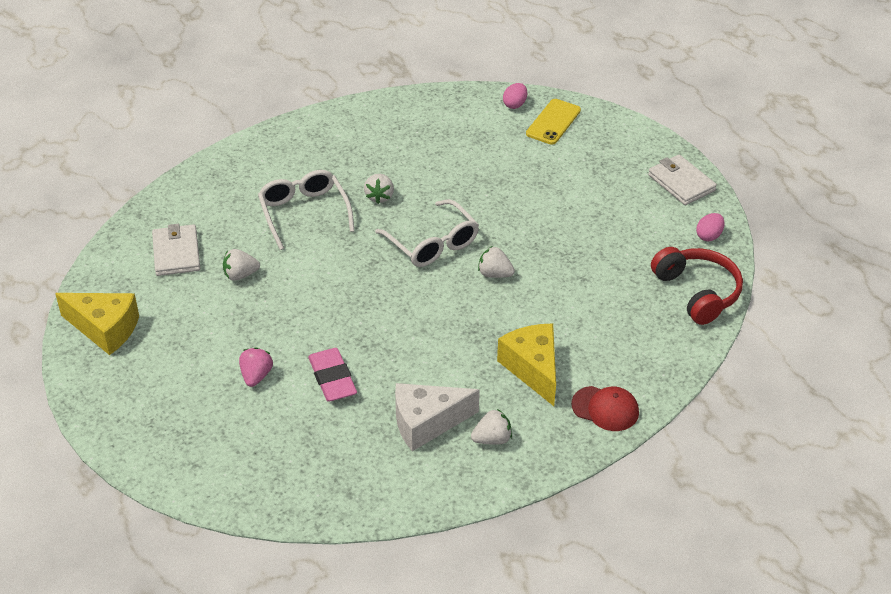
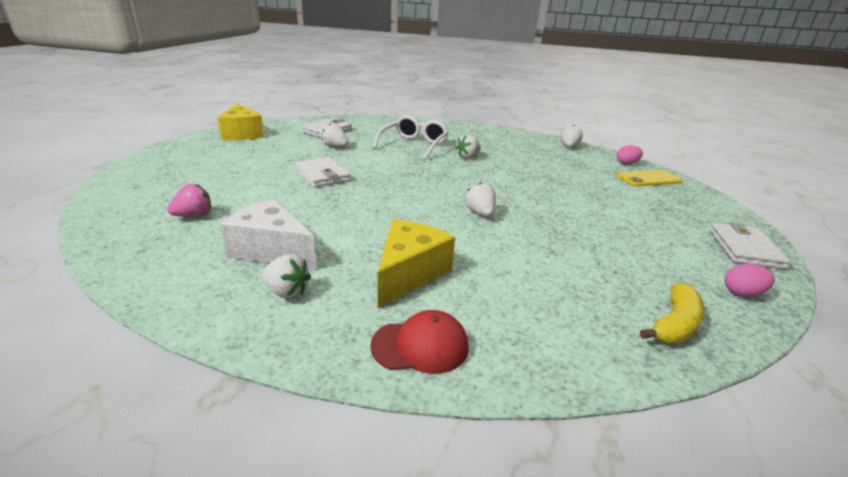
camera: 45 degrees right, 15 degrees down
(256, 376) = (250, 176): pink strawberry -> pink strawberry (194, 215)
(310, 324) = (322, 175): none -> white wallet
(332, 378) = (278, 198): pink eraser -> none
(432, 244) = (463, 183): white glasses -> none
(438, 106) = (569, 147): none -> white strawberry
(605, 408) = (420, 346): red cap -> red cap turned 75 degrees counterclockwise
(697, 292) = (674, 324): red headphones -> yellow banana

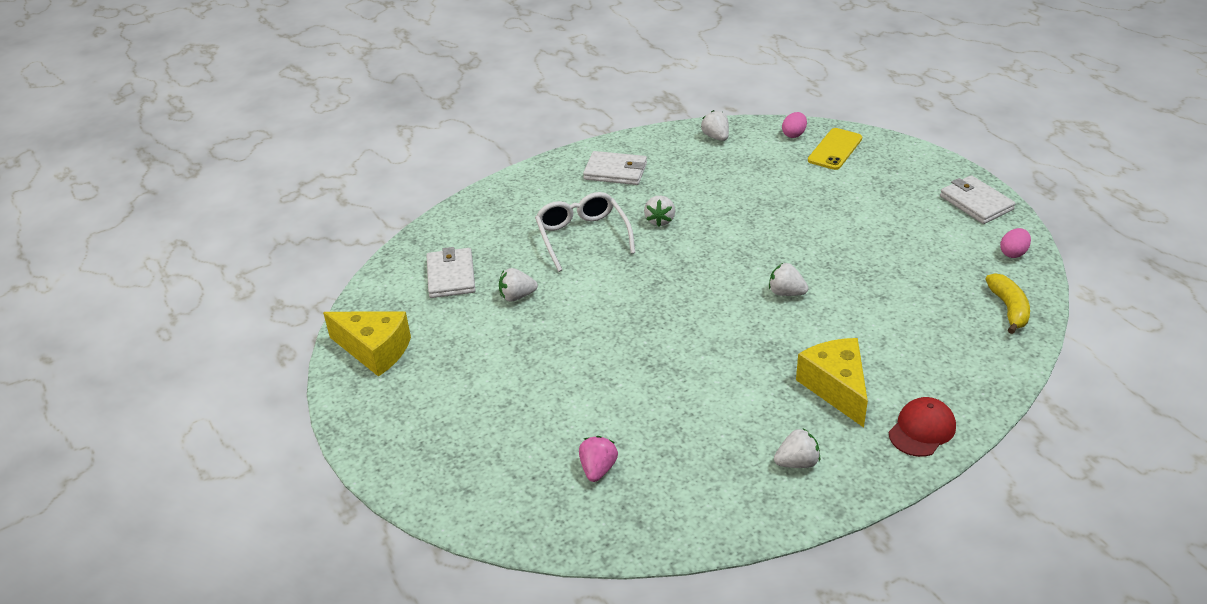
camera: 40 degrees left, 10 degrees up
(271, 250) = (722, 445): white cheese -> none
(322, 175) = (591, 344): white wallet -> white wallet (615, 171)

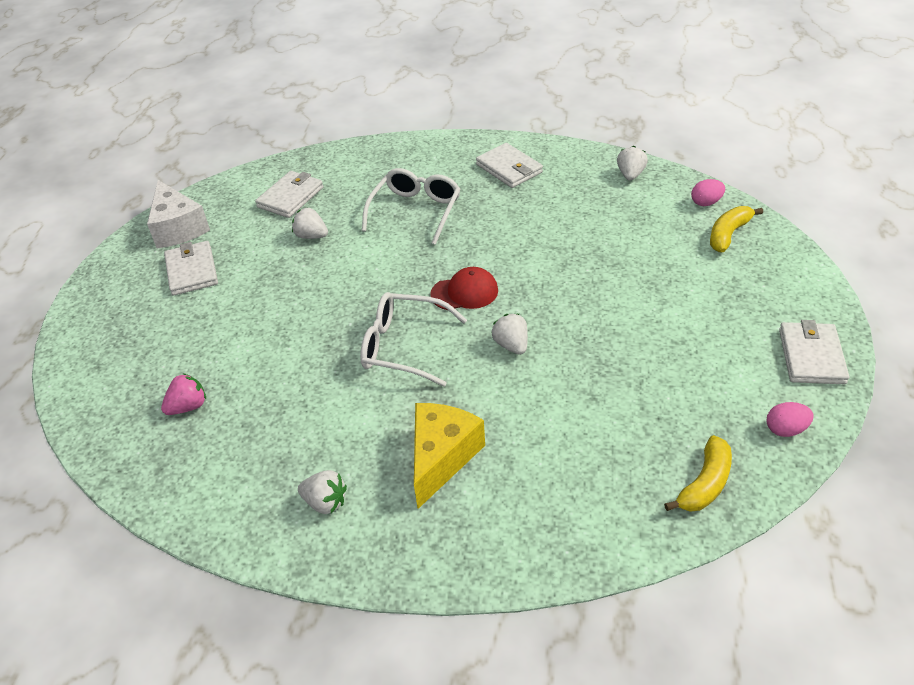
camera: 40 degrees right, 5 degrees up
(375, 350) = (178, 228): yellow cheese -> white cheese
(444, 376) = (192, 271): none -> white wallet
(660, 220) = (491, 227): white strawberry -> none
(710, 335) = (403, 346): none -> white glasses
(835, 149) = (728, 234): yellow phone -> yellow banana
(922, 430) = (464, 547): red cap -> red cap (464, 292)

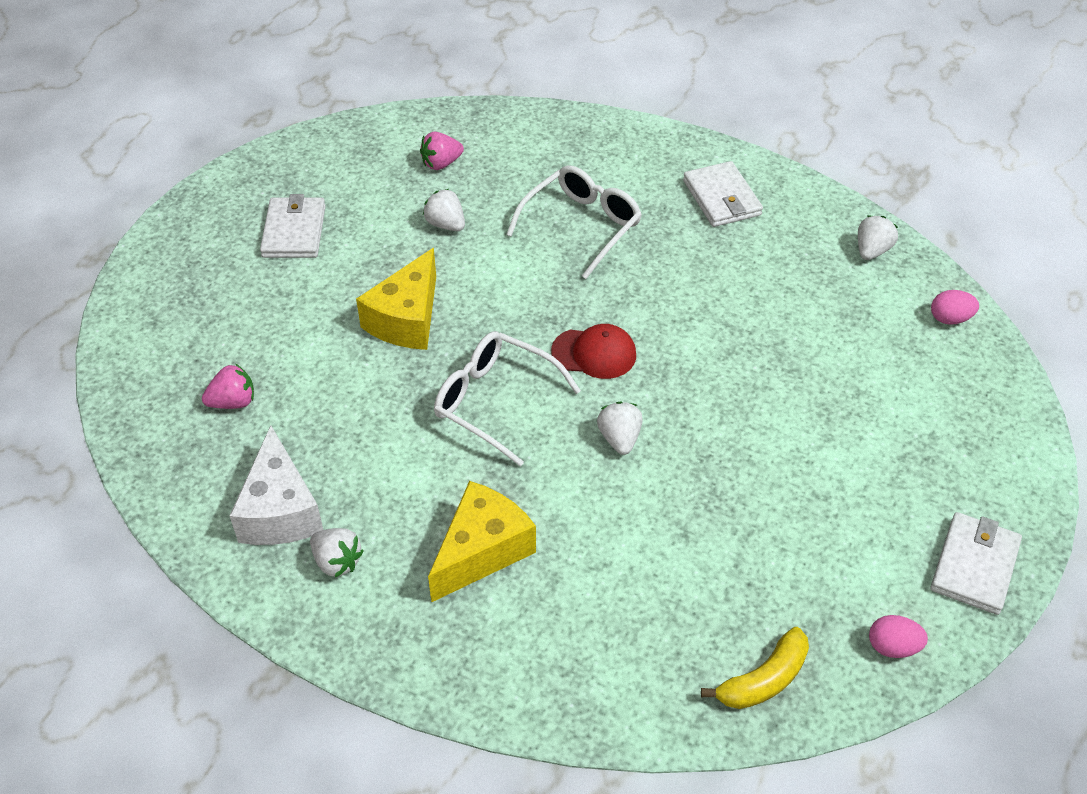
camera: 15 degrees right, 5 degrees up
(178, 228) = (298, 169): white cheese -> white cheese (280, 510)
(290, 197) = (441, 163): white wallet -> pink strawberry
(308, 308) = (406, 319): none -> yellow cheese
(728, 234) = (956, 371): yellow banana -> none

